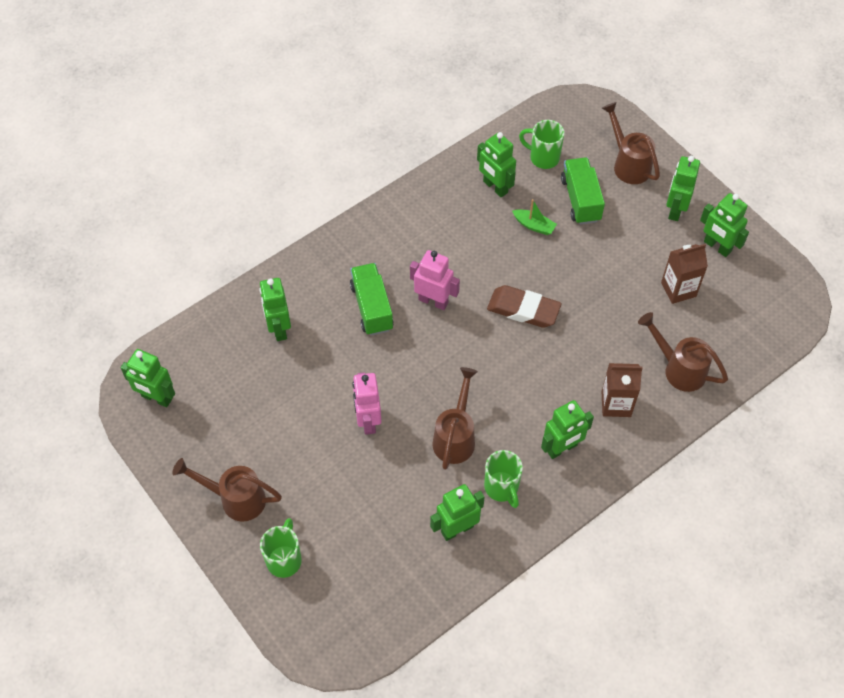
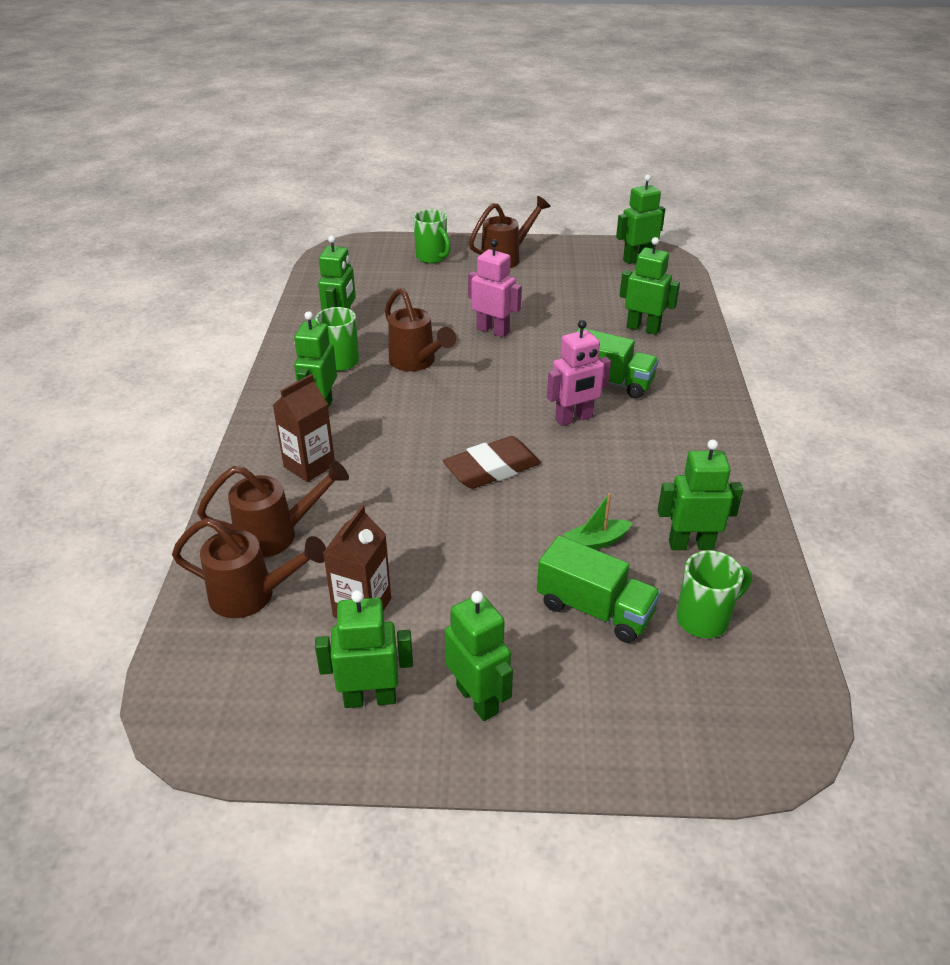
camera: 130 degrees right, 20 degrees down
(628, 163) = (611, 707): brown watering can -> brown watering can (253, 596)

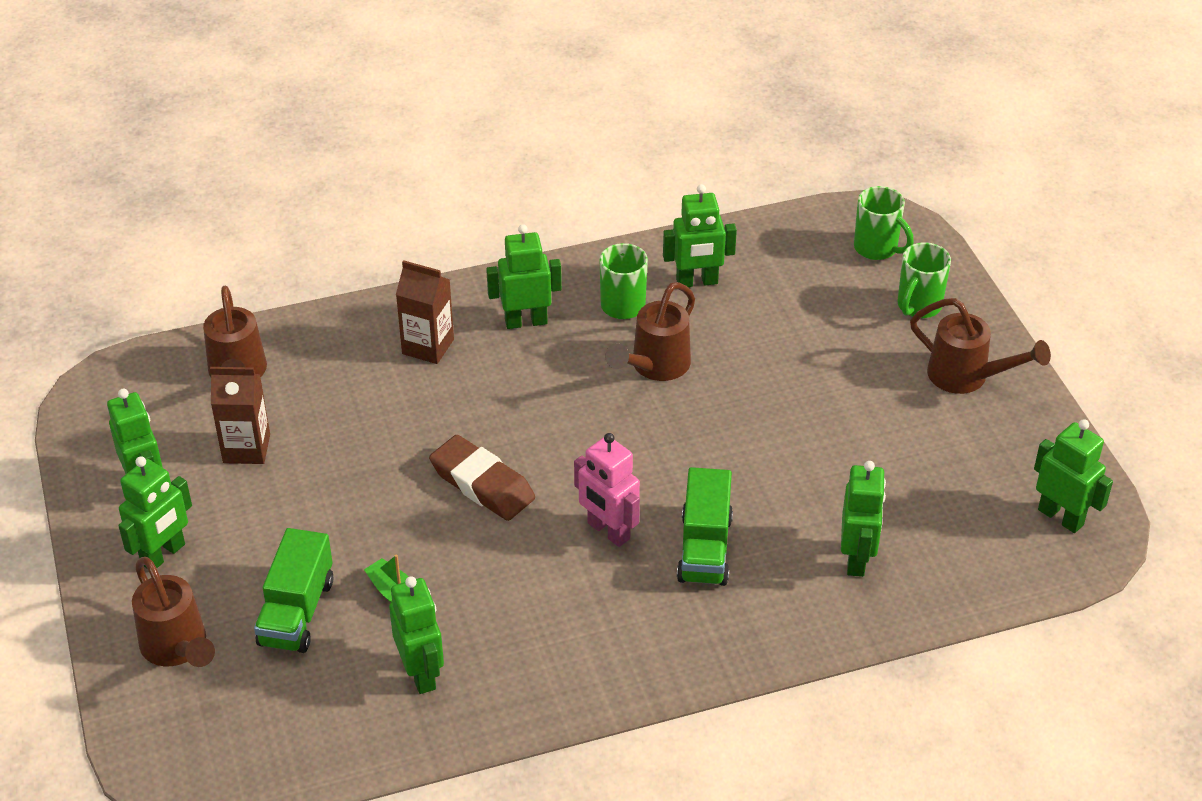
camera: 70 degrees right, 5 degrees up
(277, 535) = (320, 361): brown watering can -> brown watering can (178, 649)
(493, 330) = (764, 413): pink robot -> none
(704, 619) = (311, 700): green mug -> green mug (877, 248)

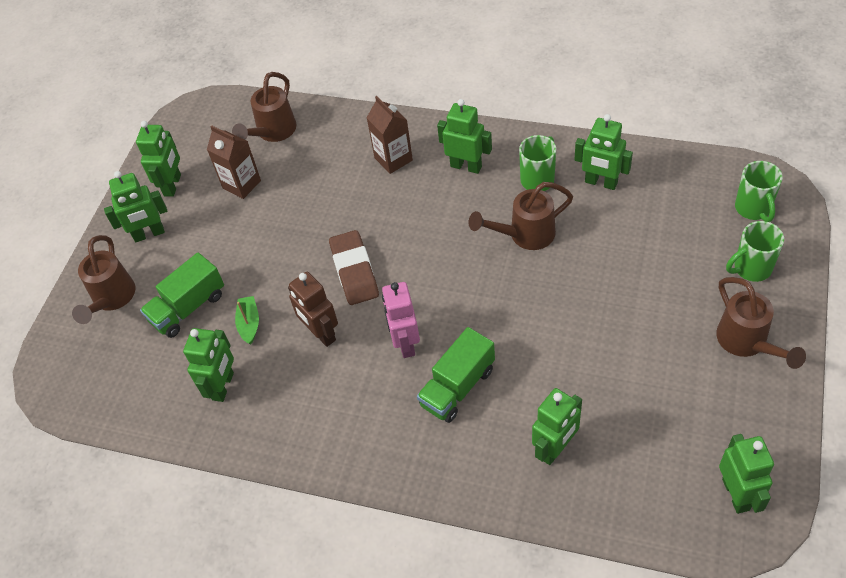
camera: 40 degrees right, 10 degrees up
(497, 565) = (321, 333): none -> brown robot

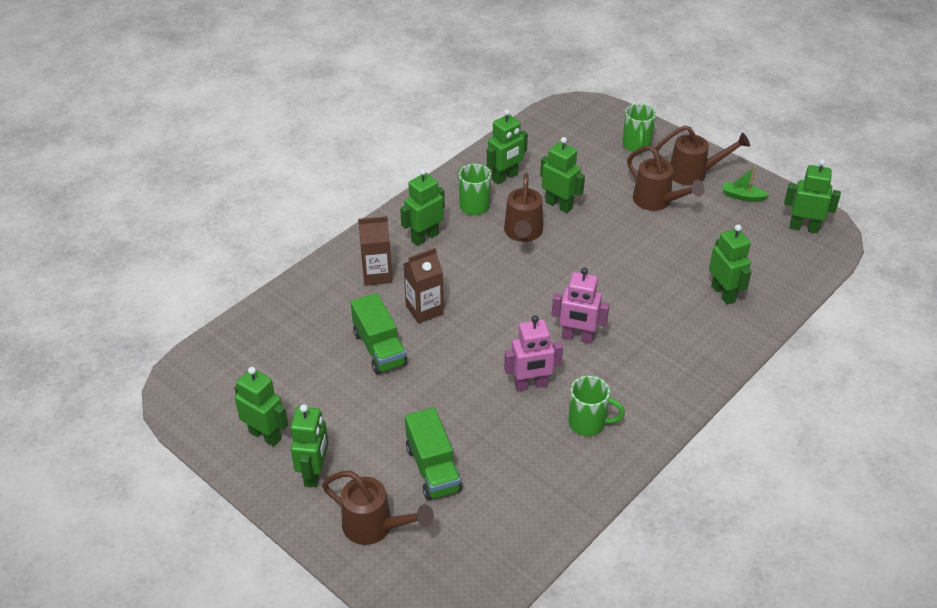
camera: 70 degrees left, 10 degrees down
(223, 386) = (541, 469): green robot -> green robot (559, 205)
(241, 184) = (313, 383): brown carton -> brown carton (424, 310)
(249, 323) = (485, 429): green boat -> green boat (742, 196)
(273, 133) = (268, 340): brown watering can -> brown watering can (657, 202)
(321, 333) = (531, 385): brown robot -> pink robot
(354, 271) = (480, 341): brown eraser -> none
(457, 387) = (639, 323): green truck -> green truck (379, 348)
(753, 209) = (588, 123): green mug -> green mug (588, 423)

